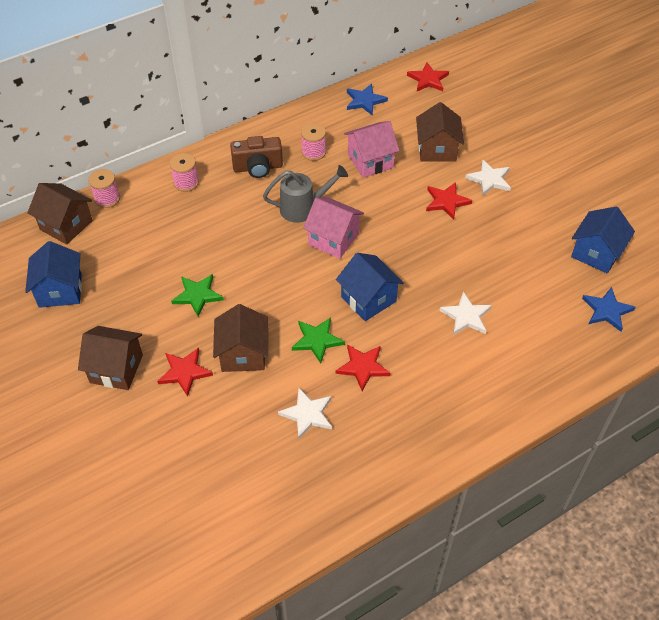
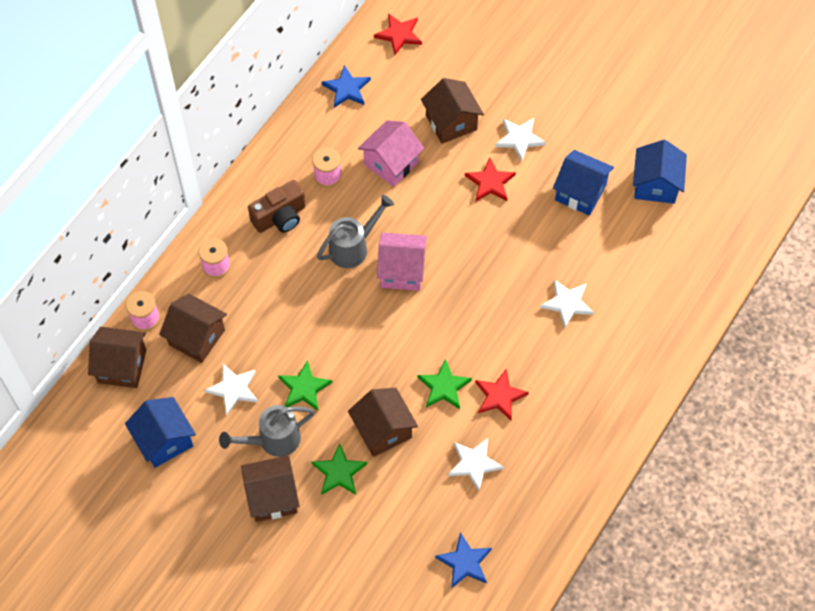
camera: 25 degrees left, 10 degrees up
(137, 226) = (197, 337): none -> brown house
(140, 274) = (233, 389): none -> white star
(146, 325) = (273, 440): none -> grey watering can
(184, 372) = (339, 472): red star -> green star
(368, 299) = (469, 323): blue house -> blue house (580, 192)
(607, 310) = (689, 244): blue star -> blue star (464, 562)

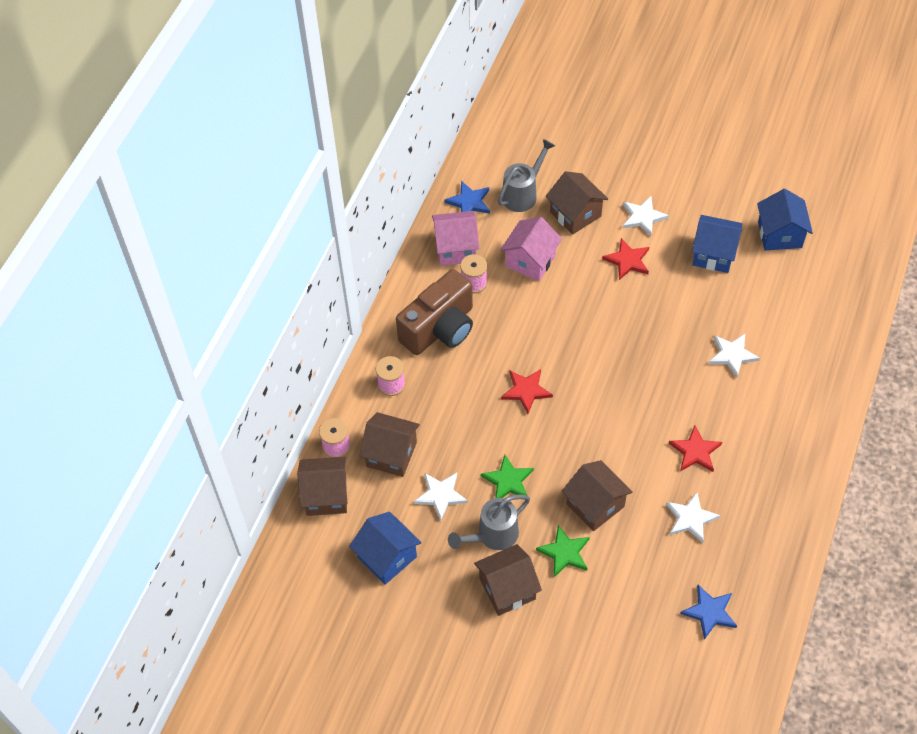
camera: 10 degrees left, 5 degrees down
(280, 217) = (440, 328): brown camera -> brown camera, size x1.52
(353, 247) = (517, 342): grey watering can -> grey watering can (523, 194)
(399, 35) = (504, 146): red star -> red star (526, 391)
(402, 271) = (569, 355): pink house -> pink house (456, 248)
(444, 387) = (640, 453): green star -> none

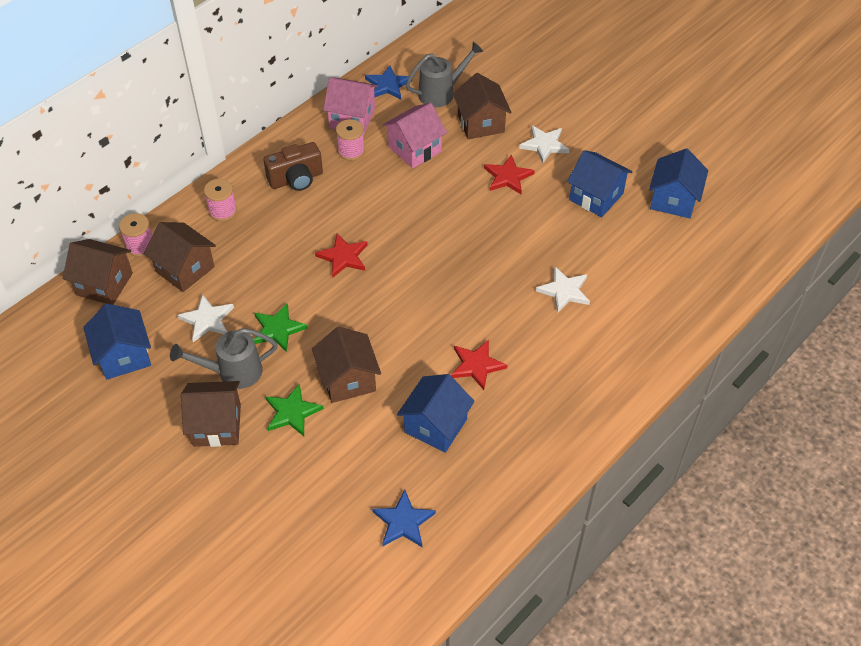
camera: 20 degrees right, 5 degrees down
(440, 328) = (296, 179): brown camera -> brown camera, size x0.66
(690, 518) = (435, 426): white star -> blue house

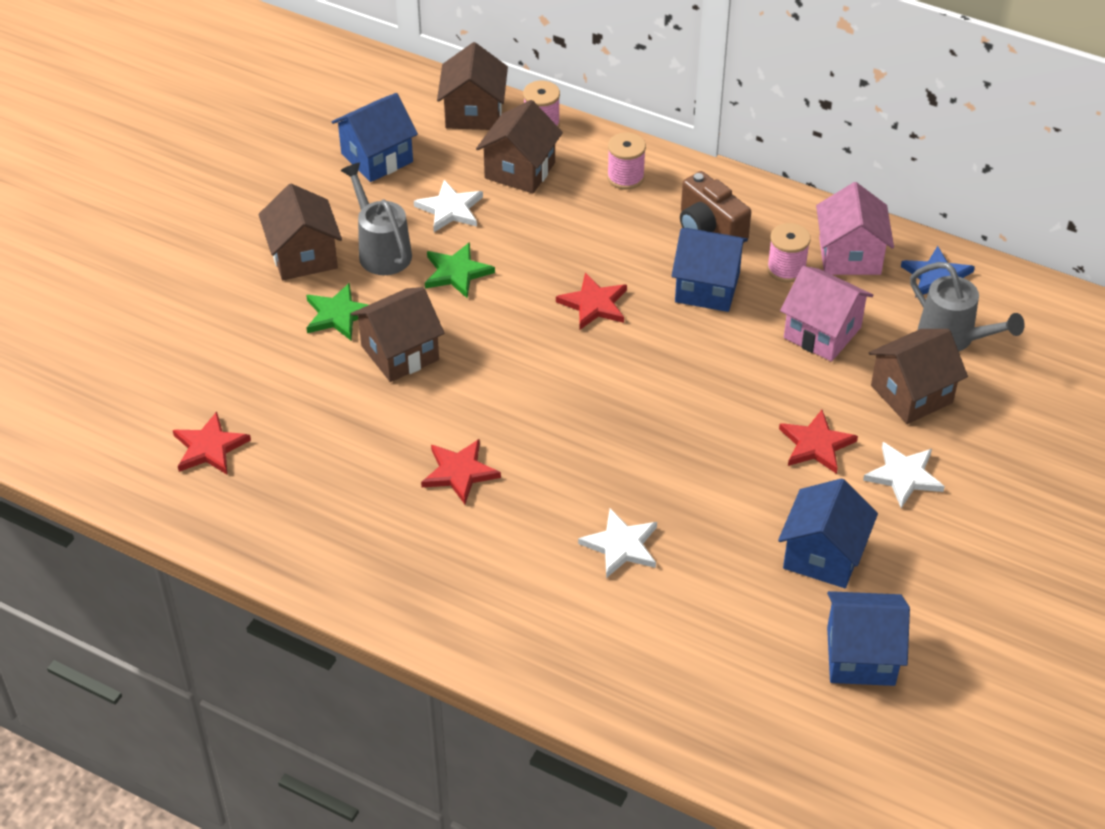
camera: 75 degrees right, 5 degrees down
(403, 522) = (209, 447): blue star -> red star
(435, 426) = (353, 450): blue house -> blue house (707, 287)

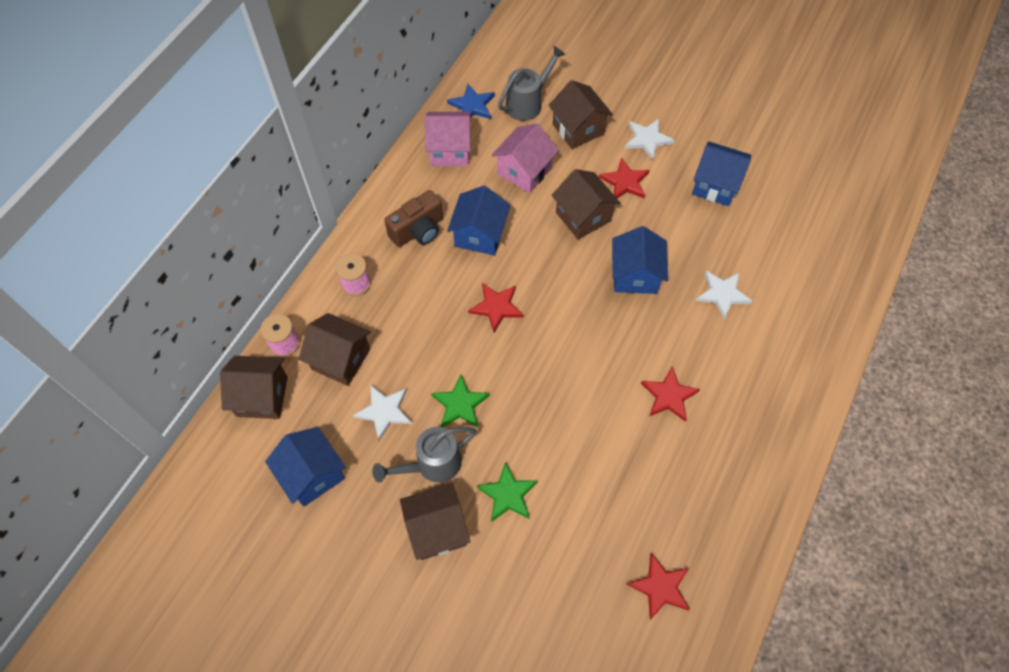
camera: 90 degrees left, 15 degrees up
(400, 353) = (550, 443): brown house -> brown house (583, 216)
(786, 269) = (462, 187): pink spool -> none
(860, 656) = (788, 172): blue house -> blue house (635, 275)

